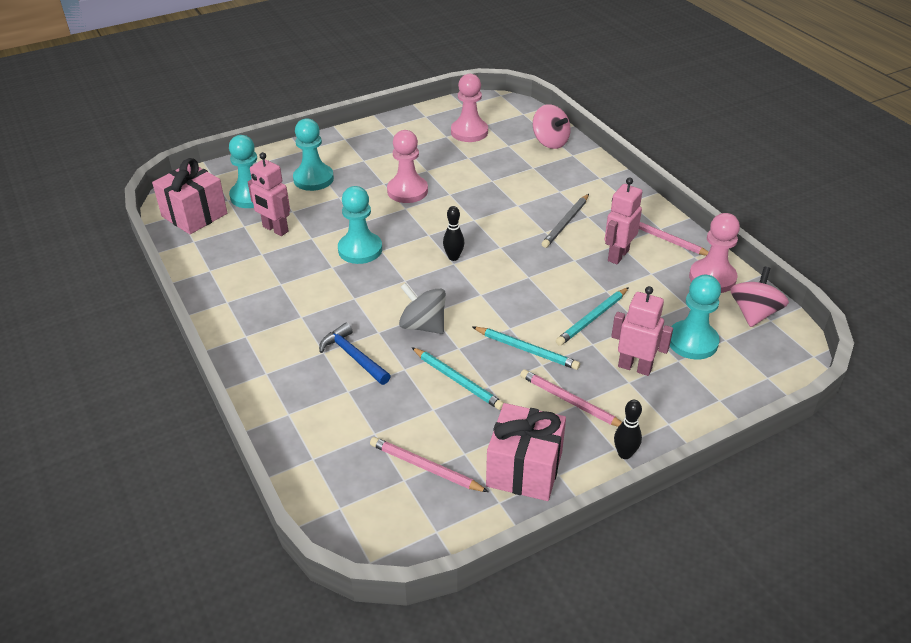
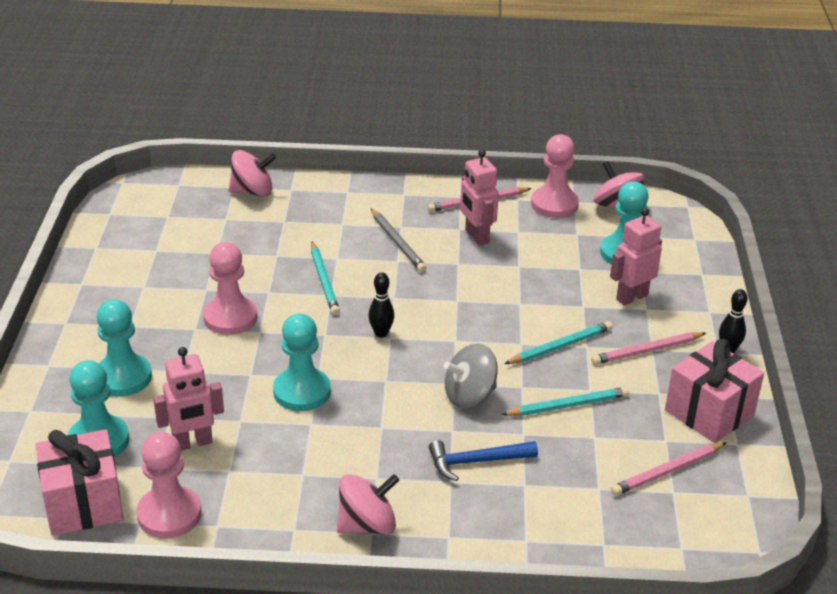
camera: 60 degrees left, 5 degrees down
(251, 331) = (367, 525): none -> pink spinning top
(469, 132) = (169, 232): pink pawn -> pink pawn (169, 514)
(592, 318) = (550, 290): turquoise pencil -> turquoise pencil (324, 281)

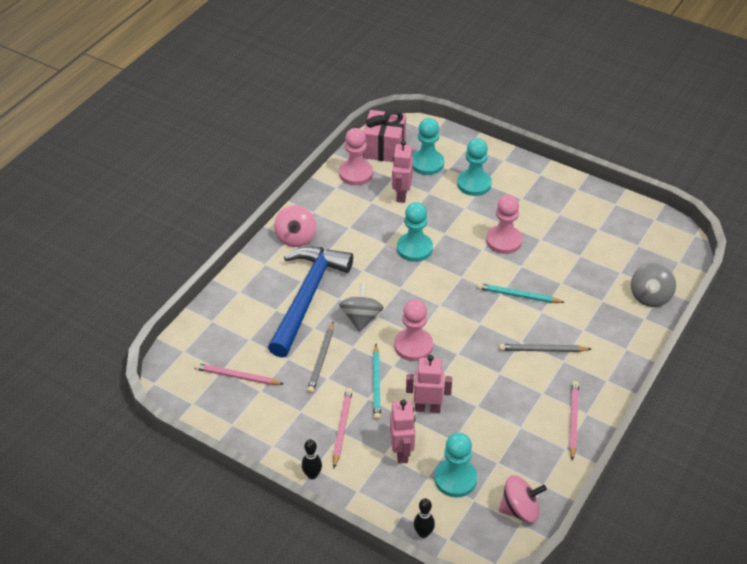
camera: 120 degrees right, 10 degrees up
(253, 192) = (650, 296): pink spinning top -> grey spinning top
(381, 333) = (446, 302): black bowling pin -> black bowling pin (423, 533)
(476, 237) = (526, 398): pink robot -> pink robot (427, 408)
(476, 462) = (307, 297): blue hammer -> blue hammer, size x2.13
(554, 204) = (545, 469): pink pawn -> pink pawn (413, 346)
(567, 405) = (321, 359): turquoise pencil -> grey pencil
(667, 471) = (237, 376): pink pencil -> pink pencil turned 75 degrees counterclockwise
(709, 412) = (265, 426): pink gift -> none

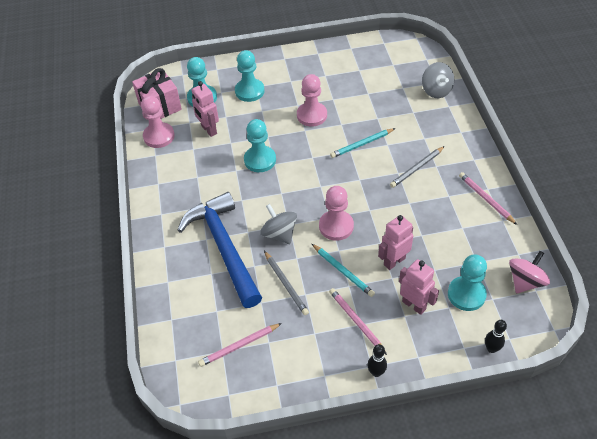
camera: 40 degrees left, 5 degrees up
(296, 237) = (166, 211): pink spinning top -> none

